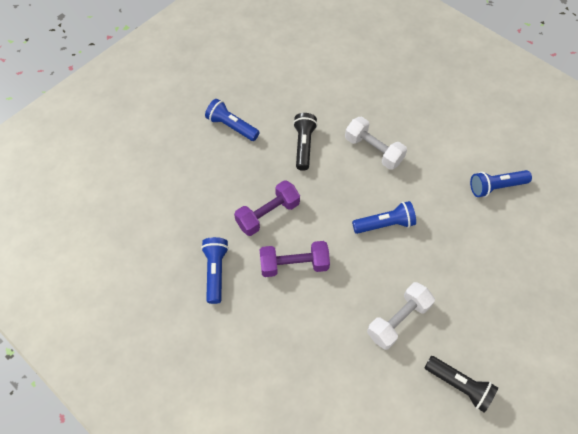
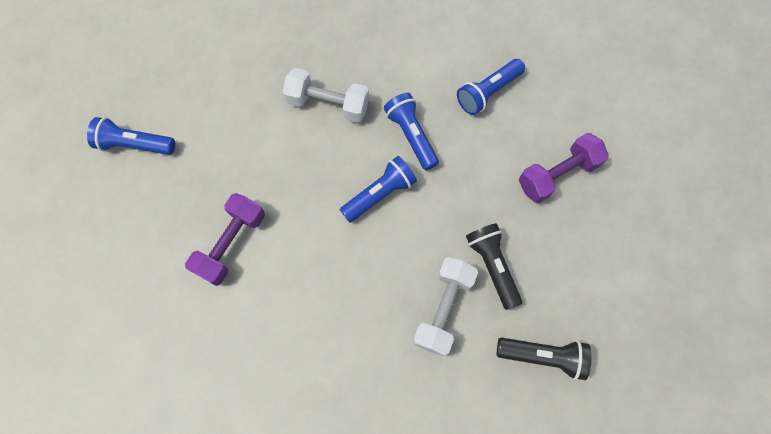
camera: 25 degrees left, 10 degrees up
(215, 271) = (196, 349): blue flashlight -> blue flashlight (411, 135)
(294, 265) = (291, 295): purple dumbbell -> purple dumbbell (557, 175)
(304, 145) = (239, 133): black flashlight -> black flashlight (492, 265)

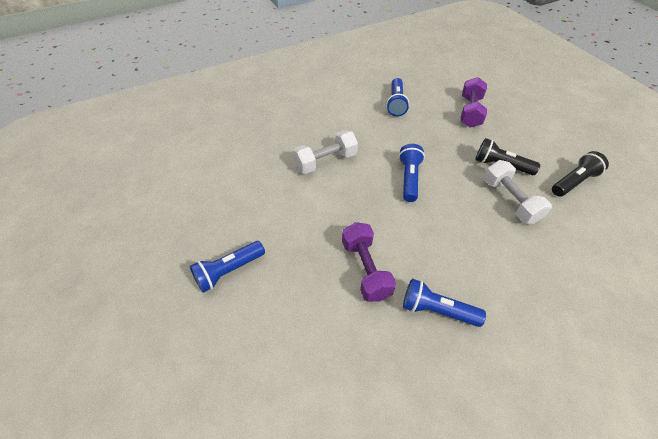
camera: 45 degrees left, 20 degrees down
(411, 135) = (387, 143): blue flashlight -> blue flashlight (436, 310)

